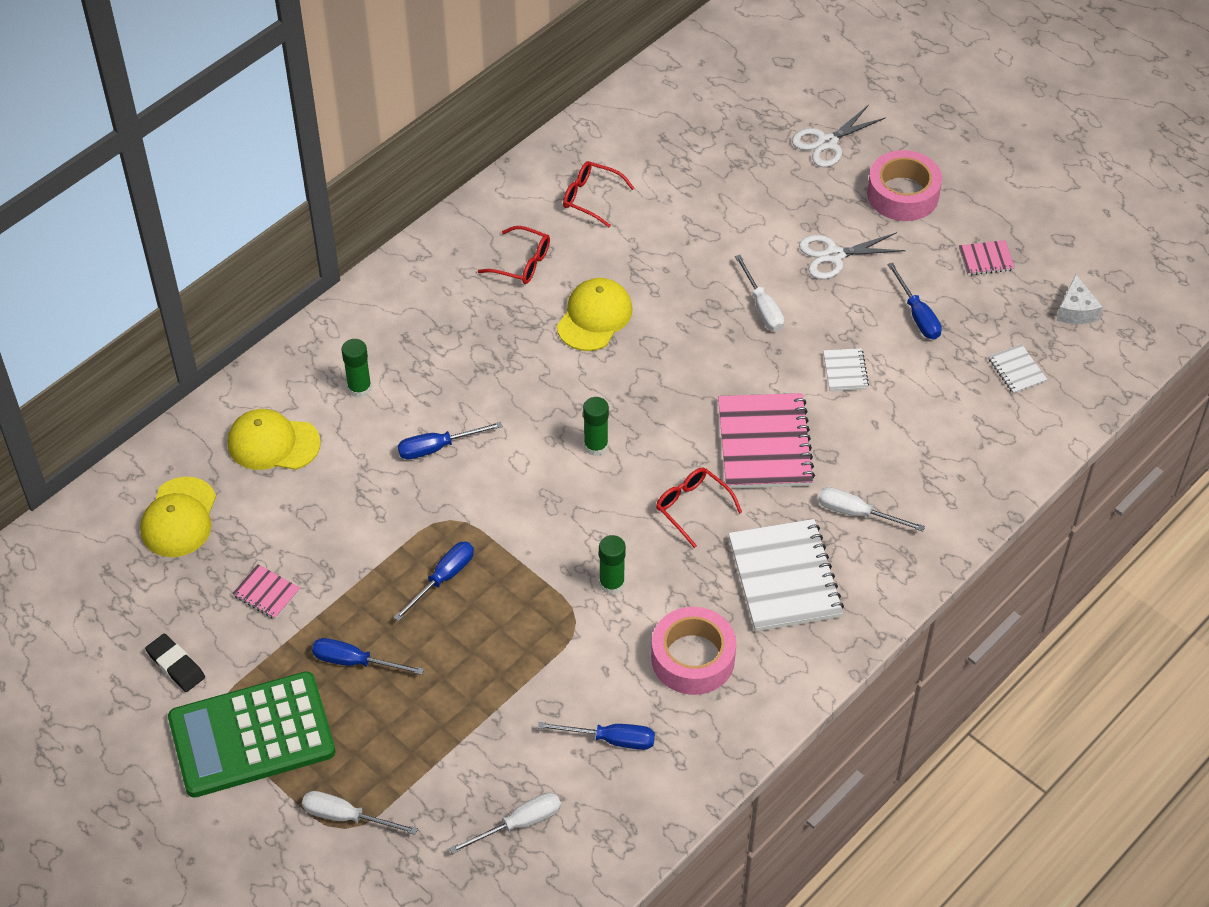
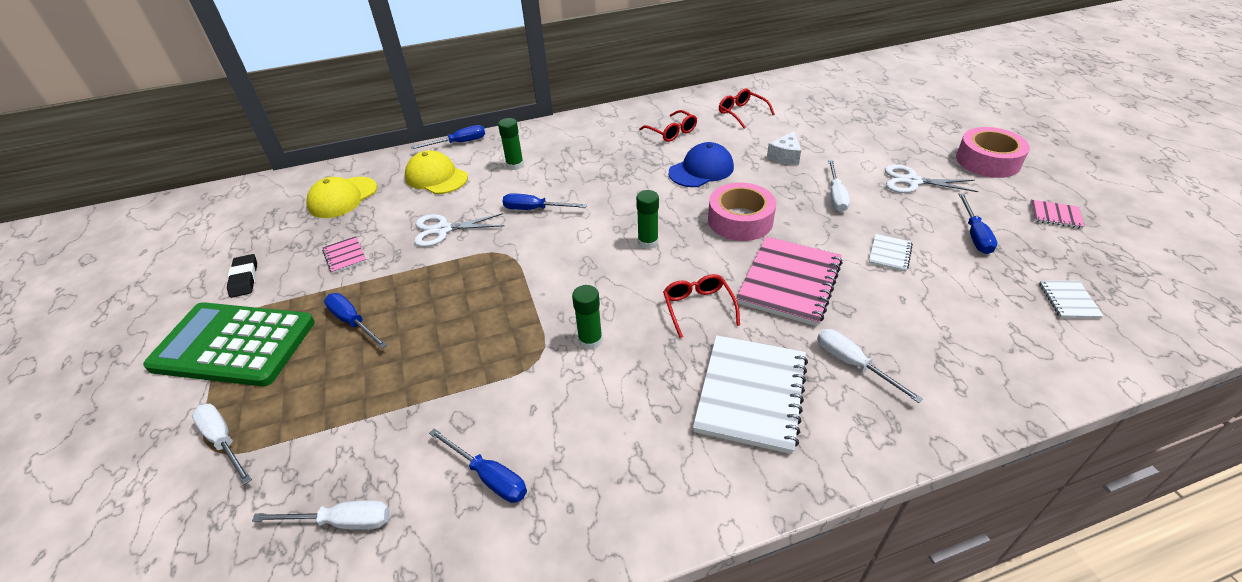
camera: 30 degrees right, 10 degrees down
(443, 579) = (466, 289): blue screwdriver -> blue screwdriver (459, 143)
(594, 317) = (701, 170): yellow cap -> blue cap
(693, 658) = (618, 432): pink tape -> pink tape (740, 220)
(827, 142) = (934, 122): white scissors -> white scissors (443, 230)
(1076, 311) = (1145, 273): white cheese -> white cheese (785, 156)

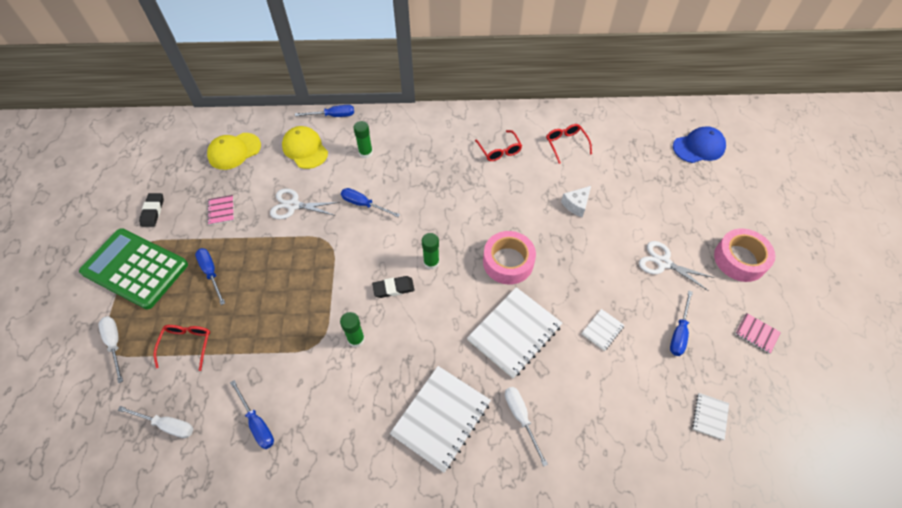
camera: 15 degrees right, 15 degrees up
(613, 277) = (393, 288): none -> black eraser
(698, 307) = (439, 334): red glasses -> red glasses (187, 344)
(701, 170) = (503, 200): blue cap -> blue cap (698, 147)
(789, 282) = (514, 333): pink notebook -> white notebook
(835, 196) = (593, 259): white screwdriver -> none

